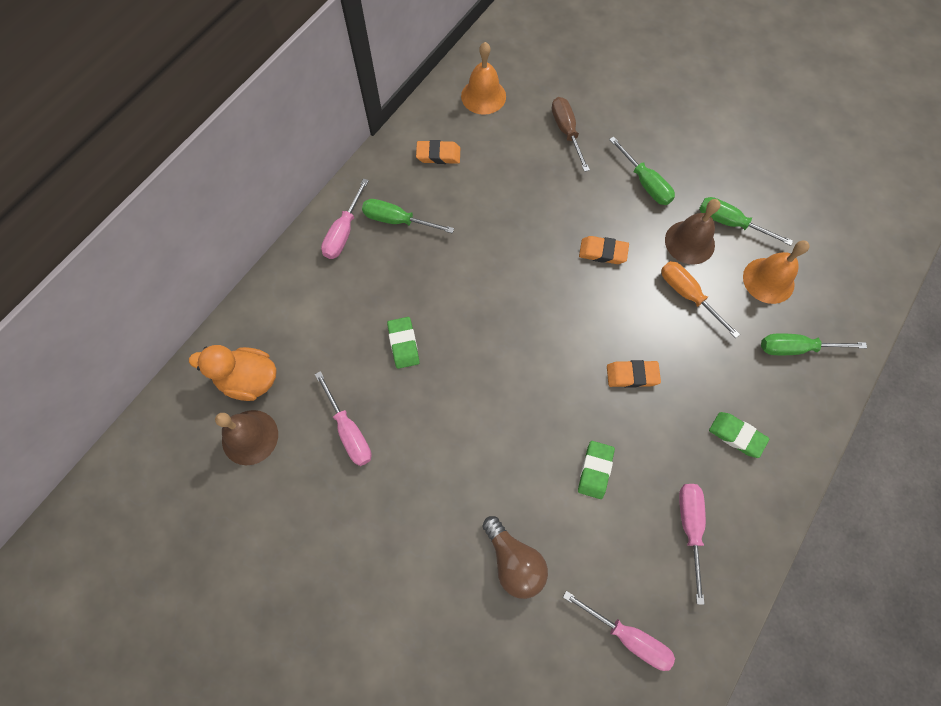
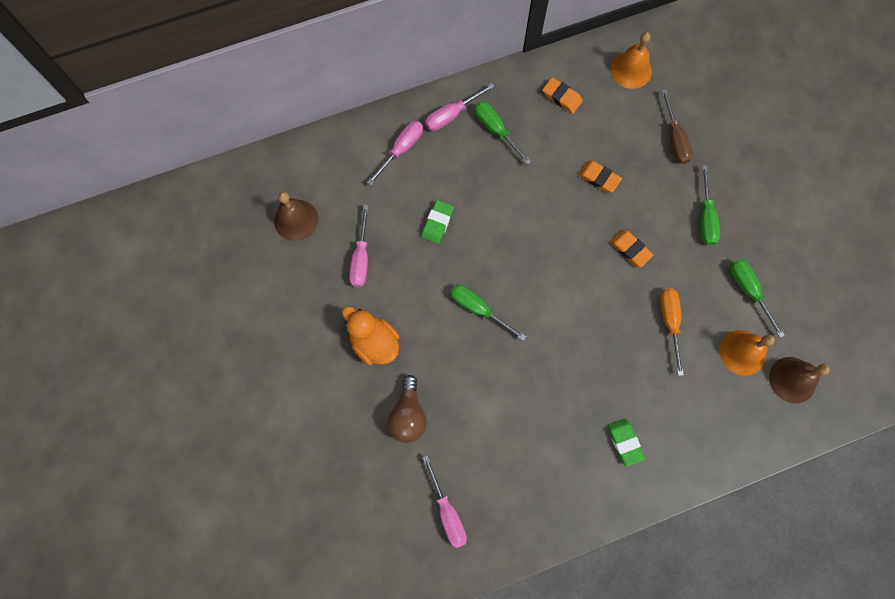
camera: 35 degrees right, 5 degrees up
(249, 380) = (320, 181): orange duck -> orange duck (374, 342)
(566, 132) = (674, 139): brown screwdriver -> brown screwdriver turned 150 degrees clockwise
(595, 470) = (505, 396): green eraser -> none
(632, 375) = (582, 351): orange eraser -> orange eraser (598, 178)
(689, 242) = (704, 284): brown bell -> brown bell (792, 380)
(689, 527) = (541, 477): pink screwdriver -> pink screwdriver (401, 149)
(795, 348) = (721, 414): green screwdriver -> green screwdriver (478, 309)

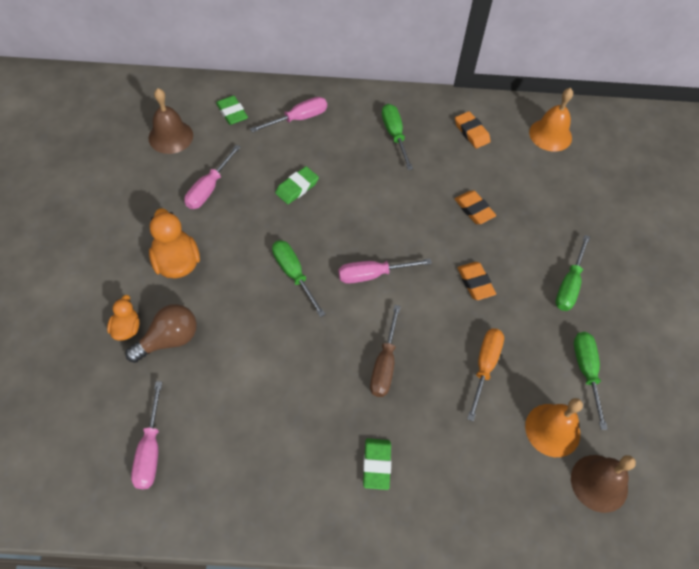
camera: 20 degrees right, 15 degrees down
(337, 169) = (232, 113): none -> green eraser
(368, 421) = (126, 328): none -> orange duck
(408, 415) = (169, 340): brown light bulb -> brown light bulb turned 150 degrees counterclockwise
(452, 115) = (360, 109): pink screwdriver -> pink screwdriver (372, 275)
(674, 139) = (568, 205): brown screwdriver -> brown screwdriver (384, 364)

